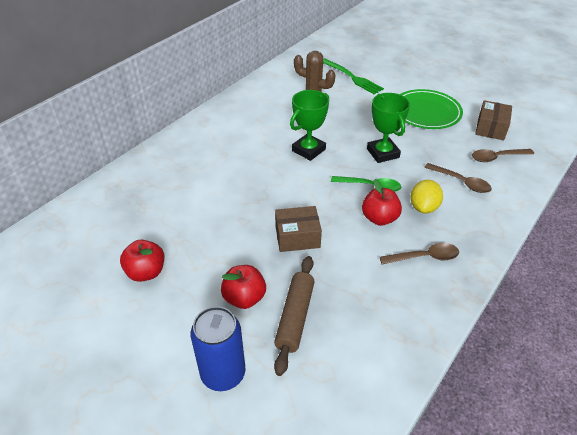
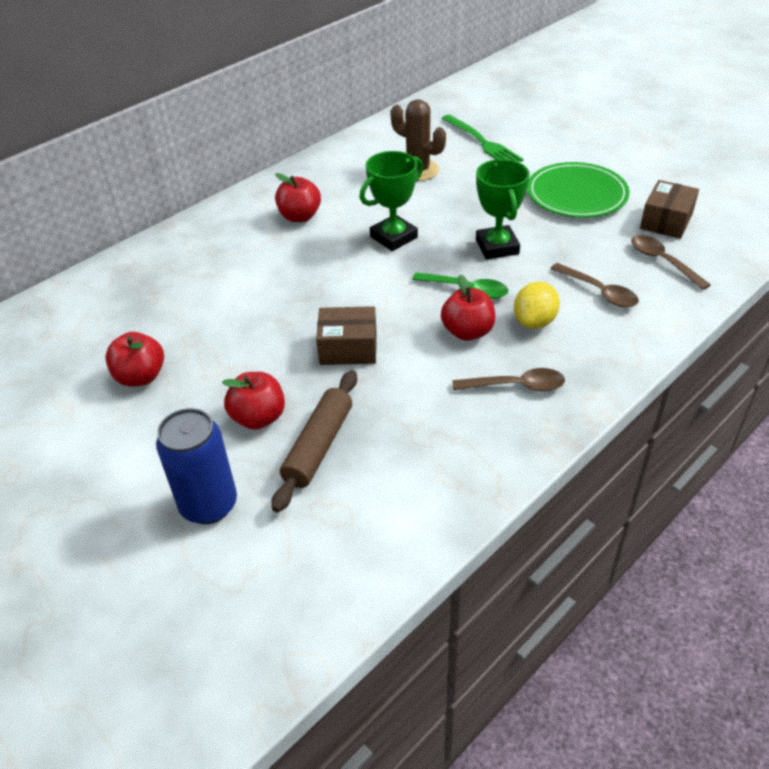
camera: 10 degrees right, 0 degrees up
(237, 138) = (300, 216): none -> red apple
(497, 157) = (662, 261): brown spoon -> brown spoon turned 60 degrees clockwise

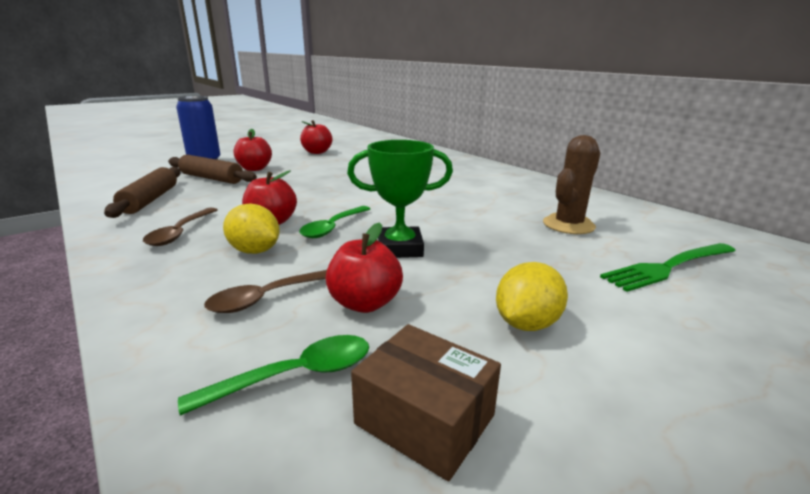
camera: 95 degrees right, 20 degrees down
(300, 216) = (474, 182): red apple -> red apple (365, 303)
(348, 348) = (294, 187): brown box -> none
(393, 237) = (434, 207): green trophy -> none
(428, 465) = (150, 200): none -> brown rolling pin
(576, 194) = (526, 323): green plate -> yellow lemon
(662, 261) = (295, 375): brown spoon -> green spoon

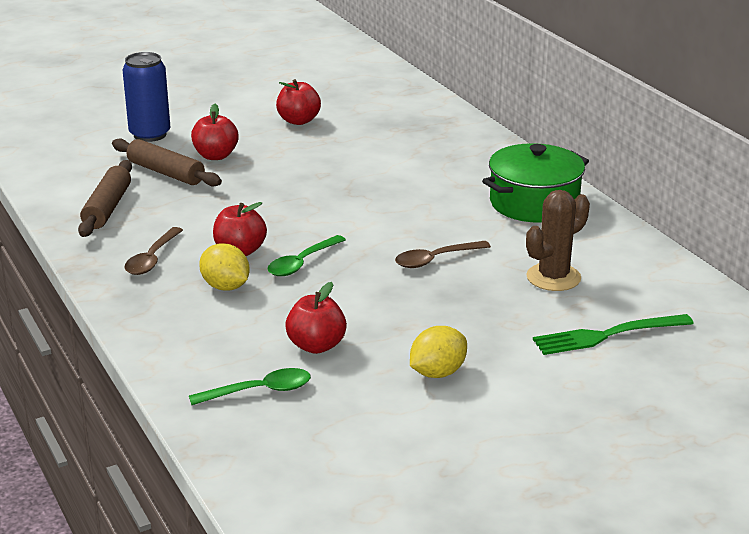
camera: 10 degrees right, 5 degrees up
(269, 297) = (240, 334): brown spoon -> brown spoon (436, 259)
(400, 248) = (362, 294): green trophy -> none
(425, 419) = (336, 422): brown box -> none
(509, 182) = (534, 203): none -> green pot

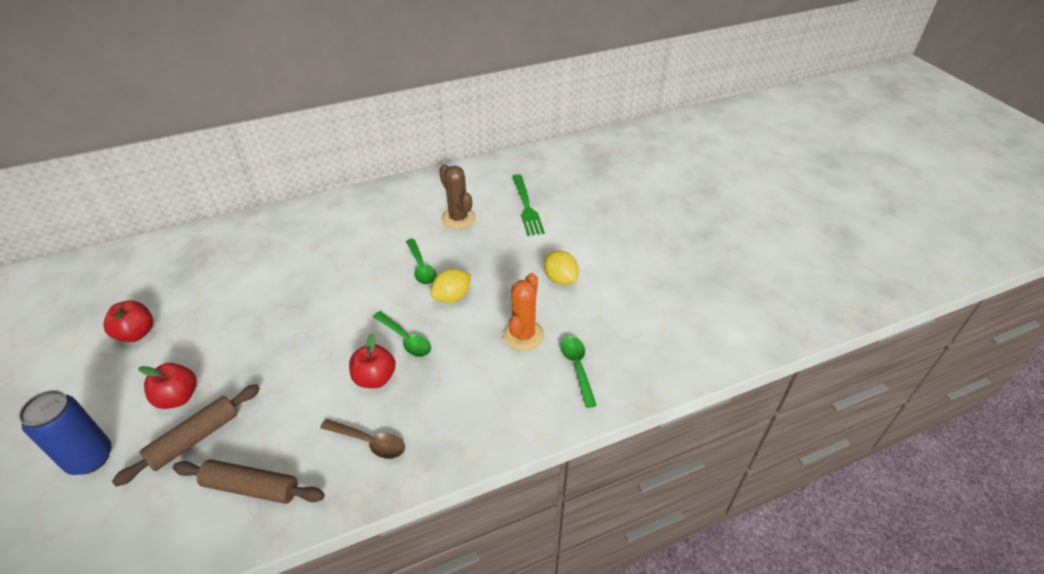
camera: 85 degrees left, 15 degrees up
(225, 287) = (431, 388): yellow lemon -> yellow lemon (452, 297)
(316, 346) = (523, 335): red apple -> orange cactus
(436, 259) = (421, 267): brown spoon -> green spoon
(534, 203) = (358, 214): green pot -> none

